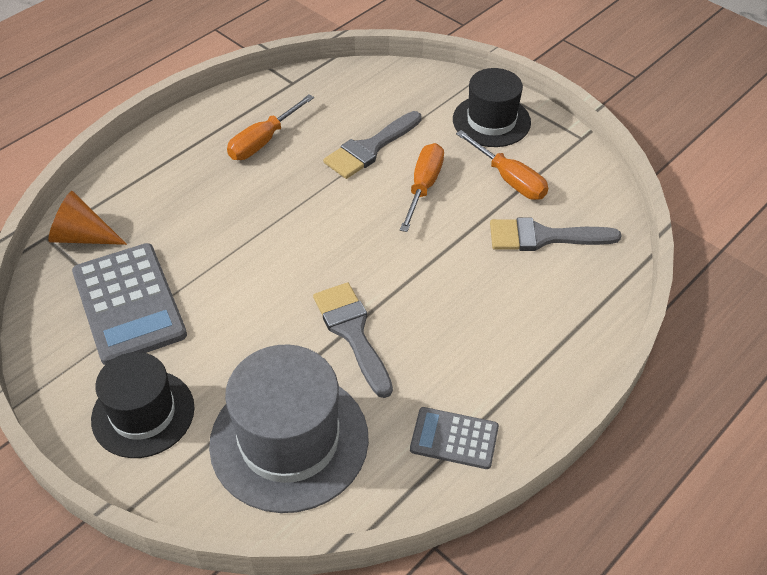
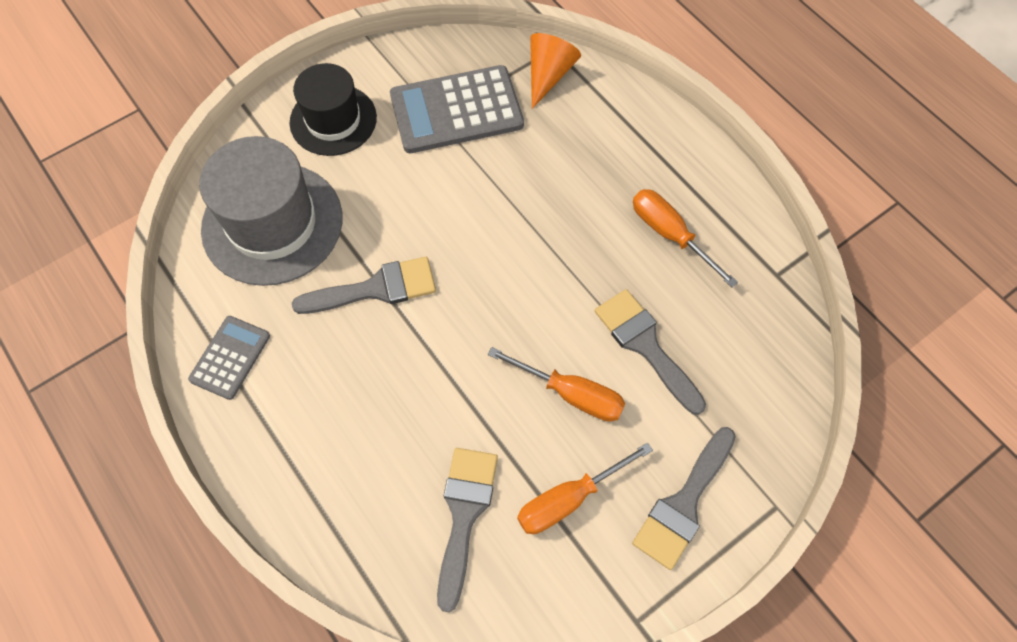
camera: 100 degrees right, 15 degrees up
(491, 121) = (683, 504): black hat -> grey brush

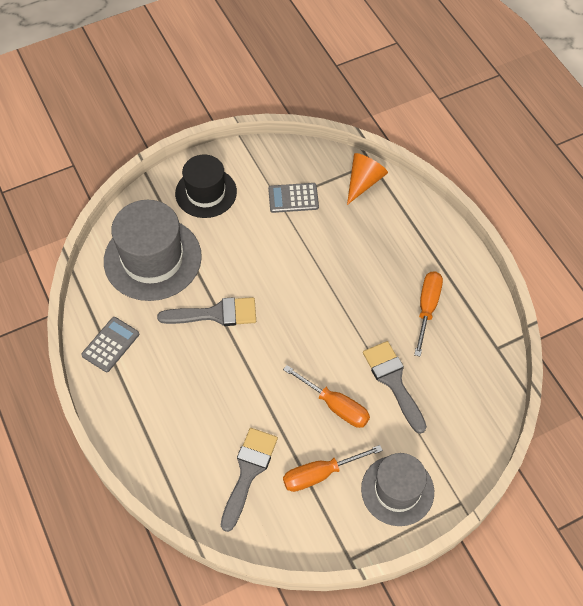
camera: 10 degrees right, 5 degrees down
(456, 110) = (293, 198): grey calculator -> grey calculator, size x0.56
(670, 235) = (427, 308): orange screwdriver -> orange screwdriver turned 45 degrees clockwise
(683, 504) = (397, 490): grey brush -> grey hat

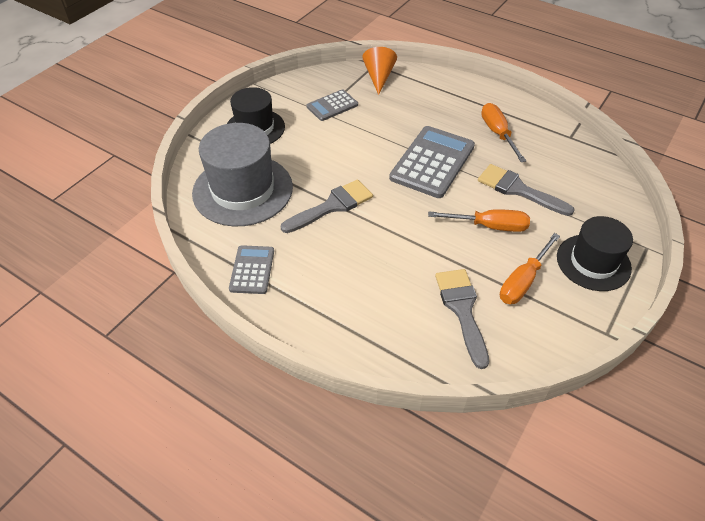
camera: 30 degrees left, 10 degrees down
(338, 311) = (432, 162): none -> grey calculator
(397, 490) = (593, 262): grey hat -> black hat

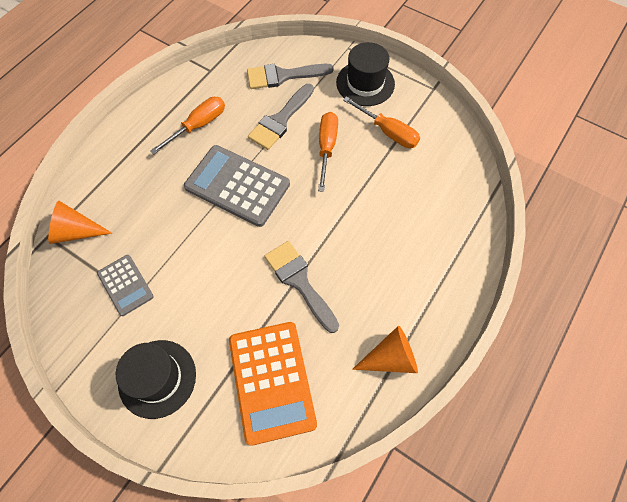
camera: 90 degrees left, 15 degrees up
(243, 190) = (271, 381): grey hat -> orange calculator
(252, 270) = (391, 357): grey calculator -> orange cone
(462, 310) = (421, 178): grey brush -> grey brush (283, 76)
(498, 133) = (198, 125): orange screwdriver -> orange screwdriver turned 150 degrees clockwise

